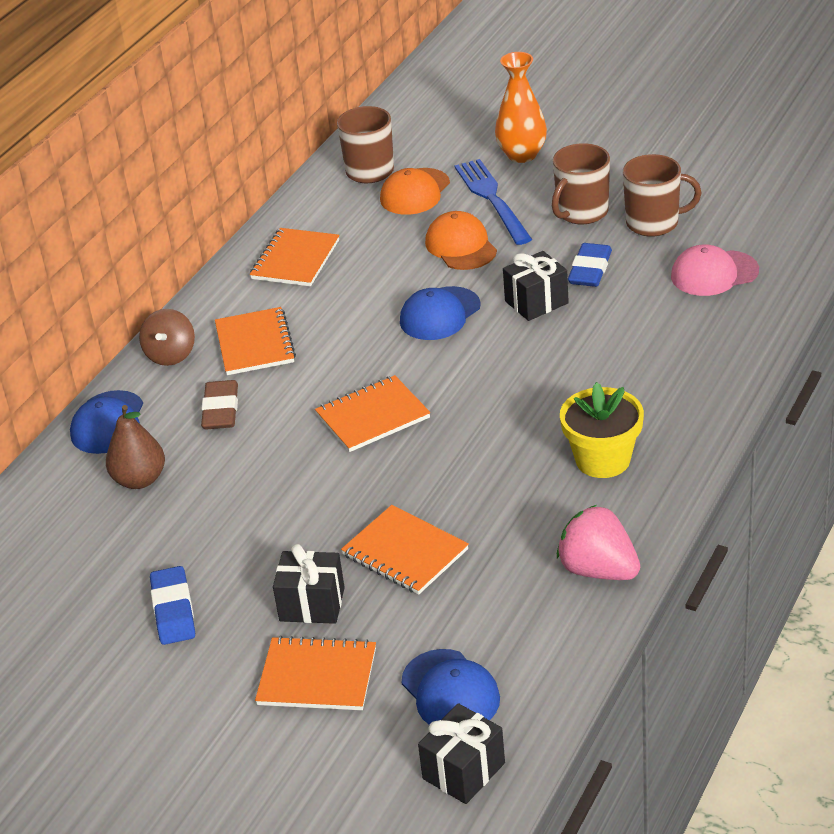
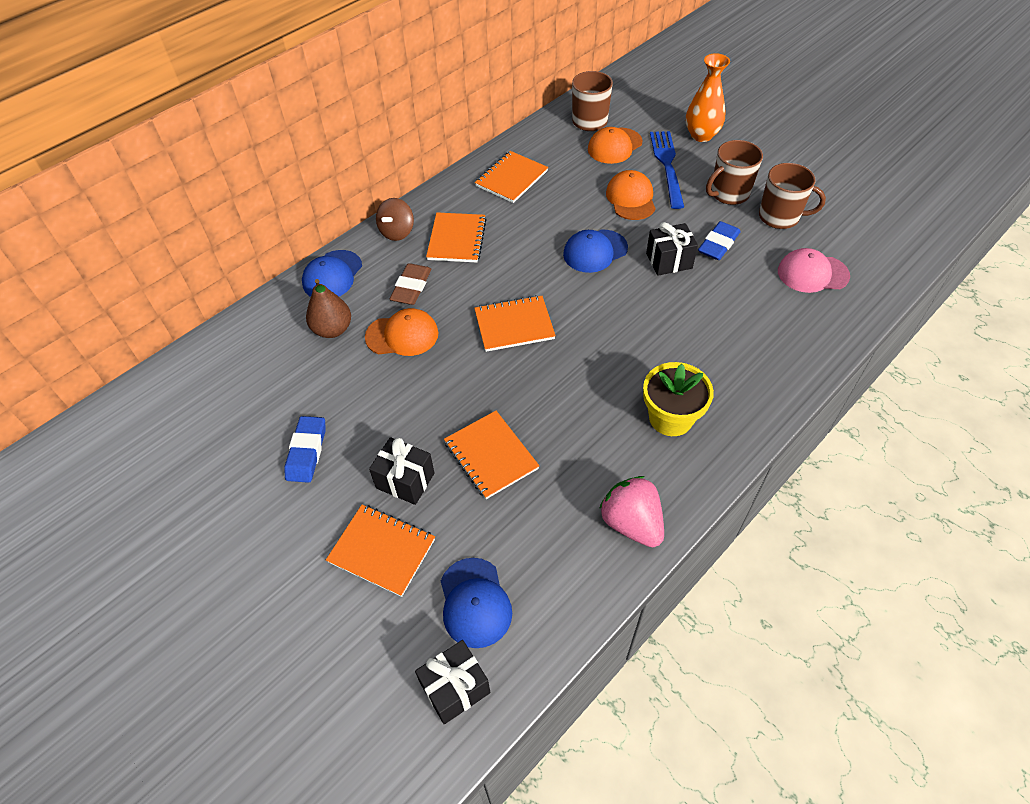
camera: 15 degrees right, 15 degrees up
(234, 463) = (402, 335): none -> orange cap

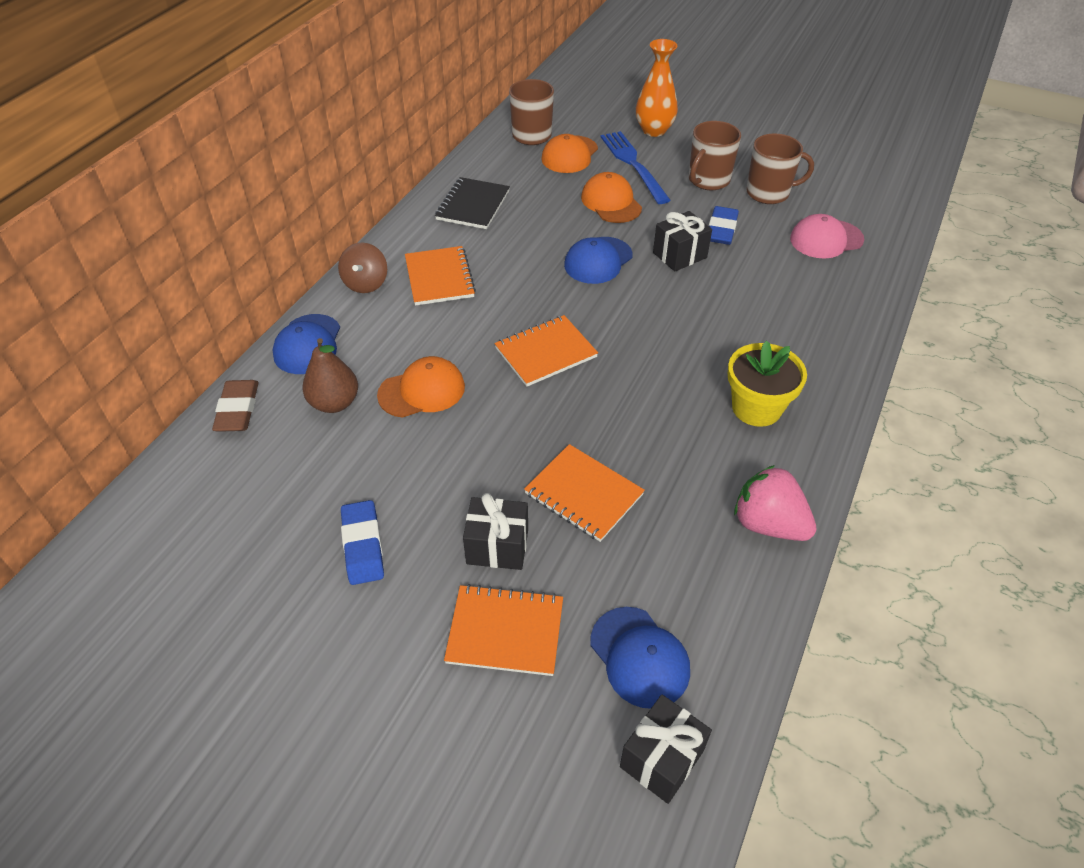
camera: 20 degrees left, 5 degrees down
(411, 287) = (409, 338): brown eraser -> brown eraser (238, 410)
(511, 178) = (473, 205): orange notebook -> black notebook

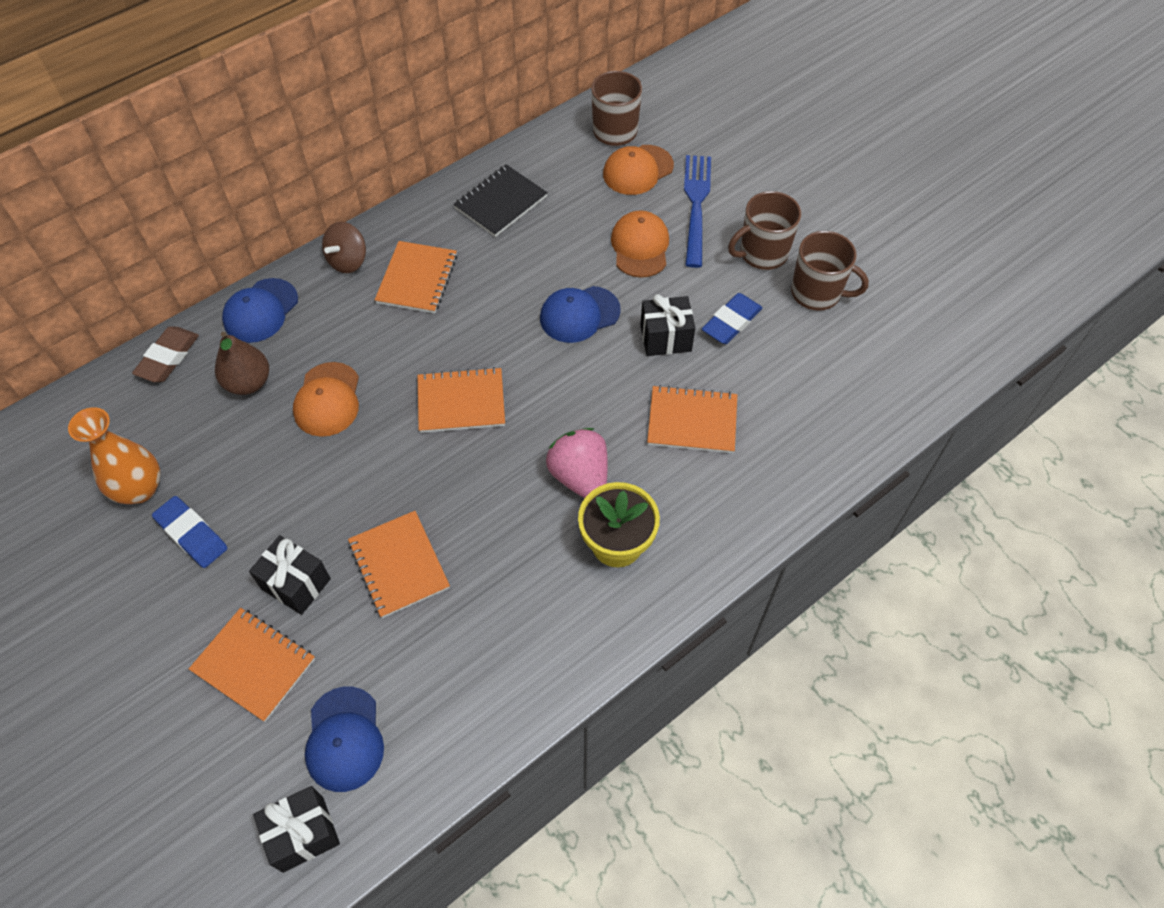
camera: 25 degrees right, 10 degrees up
(363, 545) = (192, 534): blue eraser -> blue eraser turned 60 degrees counterclockwise
(422, 391) = (327, 400): orange cap -> orange cap turned 90 degrees clockwise
(654, 130) = (749, 166): orange vase -> orange vase (139, 489)
(745, 303) = (692, 421): none -> orange notebook
(768, 524) = (540, 668): pink strawberry -> pink strawberry (580, 476)
(826, 239) = (835, 375): pink cap -> none

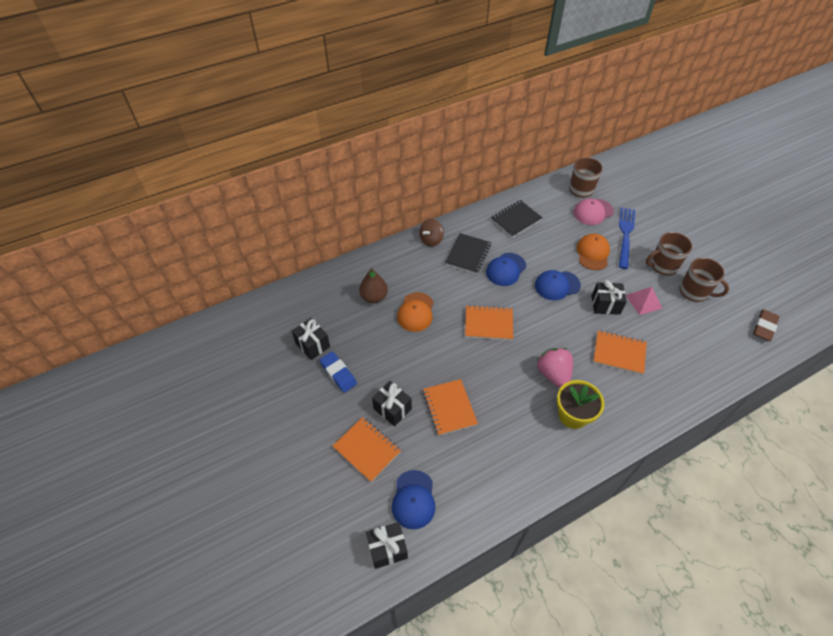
camera: 10 degrees right, 5 degrees down
(139, 489) = (312, 345): orange vase -> black gift
(168, 357) = (332, 278): brown eraser -> brown eraser (764, 327)
(261, 311) = (383, 260): blue cap -> blue cap (506, 269)
(417, 279) = (468, 254): orange notebook -> black notebook
(638, 170) = (593, 212): orange cap -> pink cap
(731, 322) = (643, 301): blue eraser -> pink pyramid

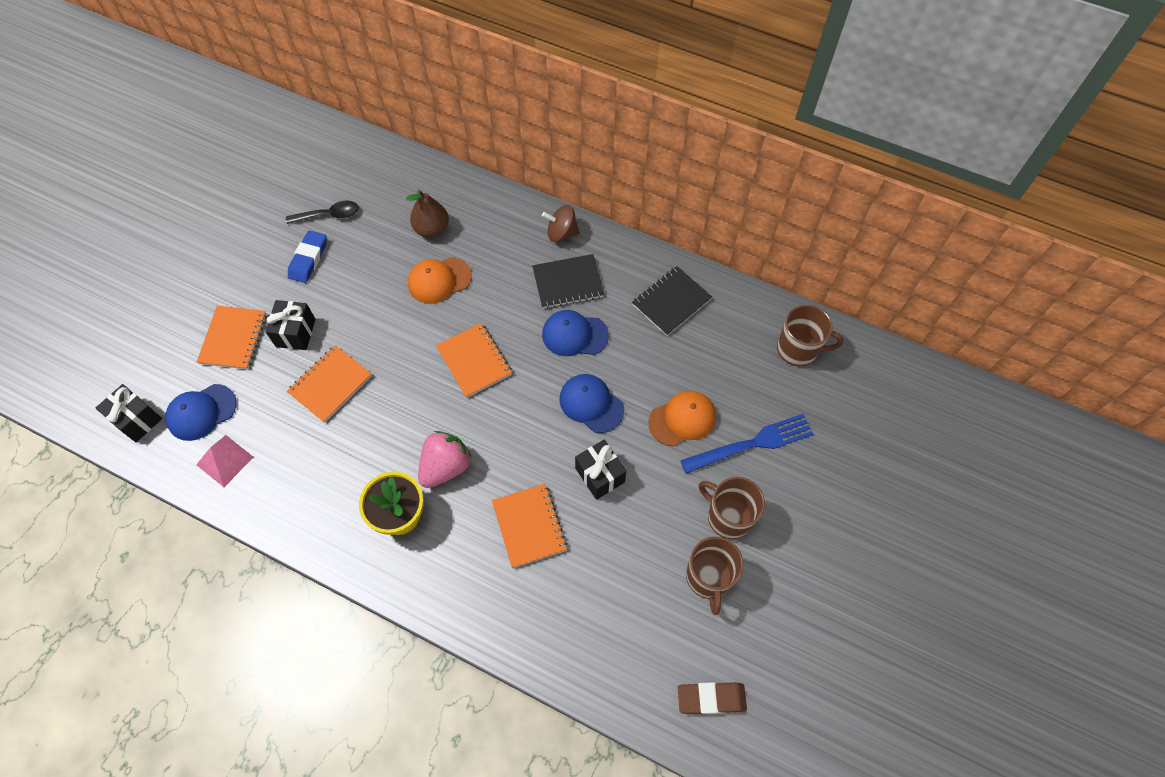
camera: 55 degrees right, 10 degrees up
(312, 345) = (329, 215): black gift -> black spoon
(516, 220) = (671, 302): black notebook -> black notebook turned 60 degrees counterclockwise
(593, 212) = (764, 384): pink cap -> none
(643, 301) = (641, 519): pink pyramid -> pink pyramid (224, 460)

